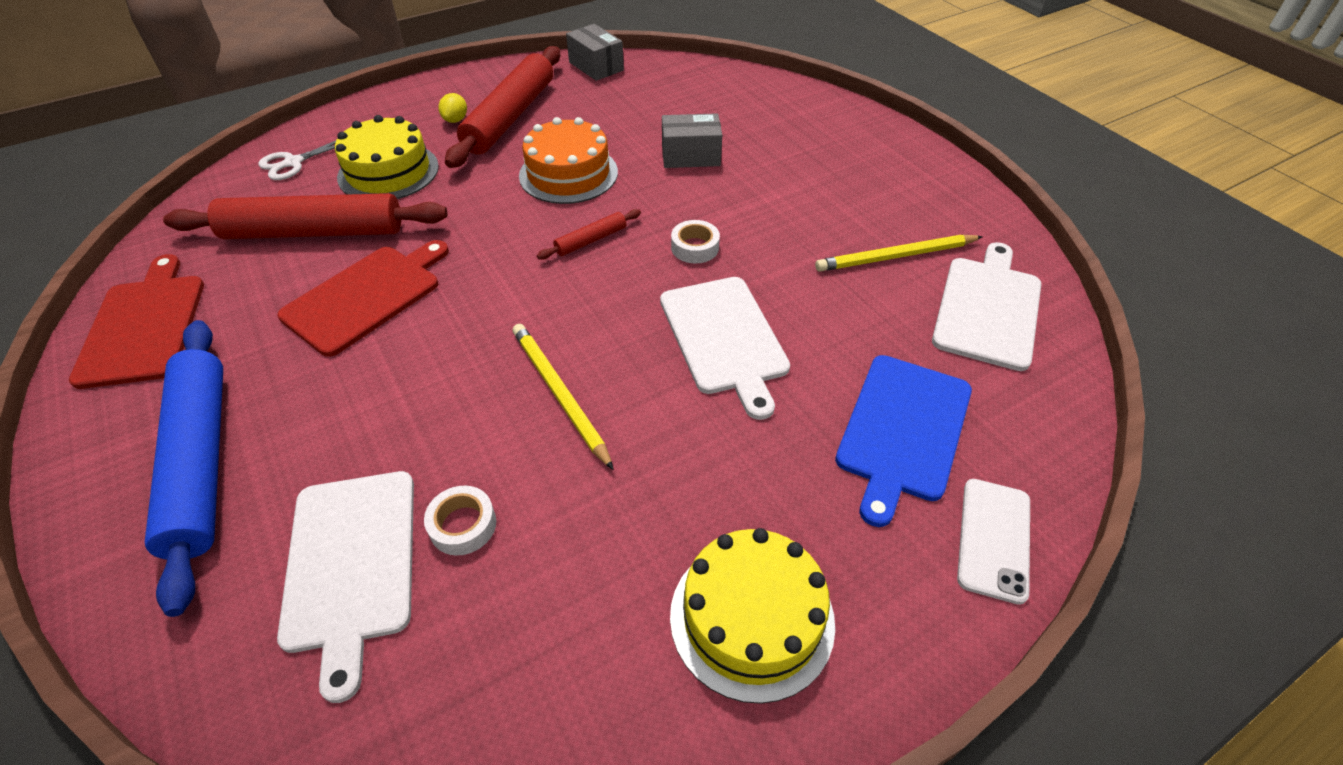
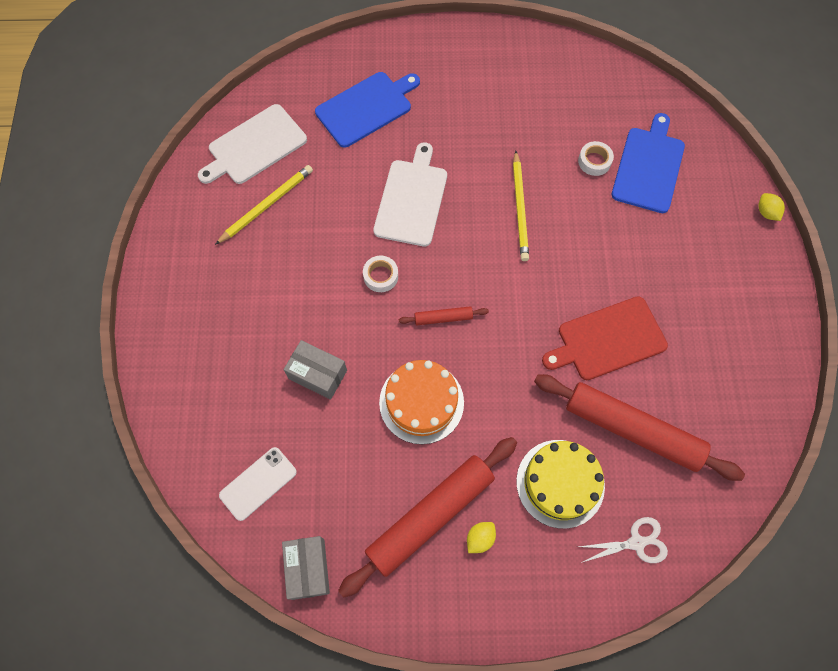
camera: 150 degrees left, 20 degrees up
(90, 583) = (766, 212): none -> yellow lemon
(144, 326) = (754, 384): red cutting board -> none
(201, 461) = (716, 257): blue rolling pin -> none
(351, 564) = (648, 167): white cutting board -> blue cutting board
(752, 618) = (492, 70): yellow cake -> none
(896, 256) = (266, 205): yellow pencil -> yellow pencil turned 60 degrees counterclockwise
(993, 539) = (374, 50): white phone -> white phone (258, 483)

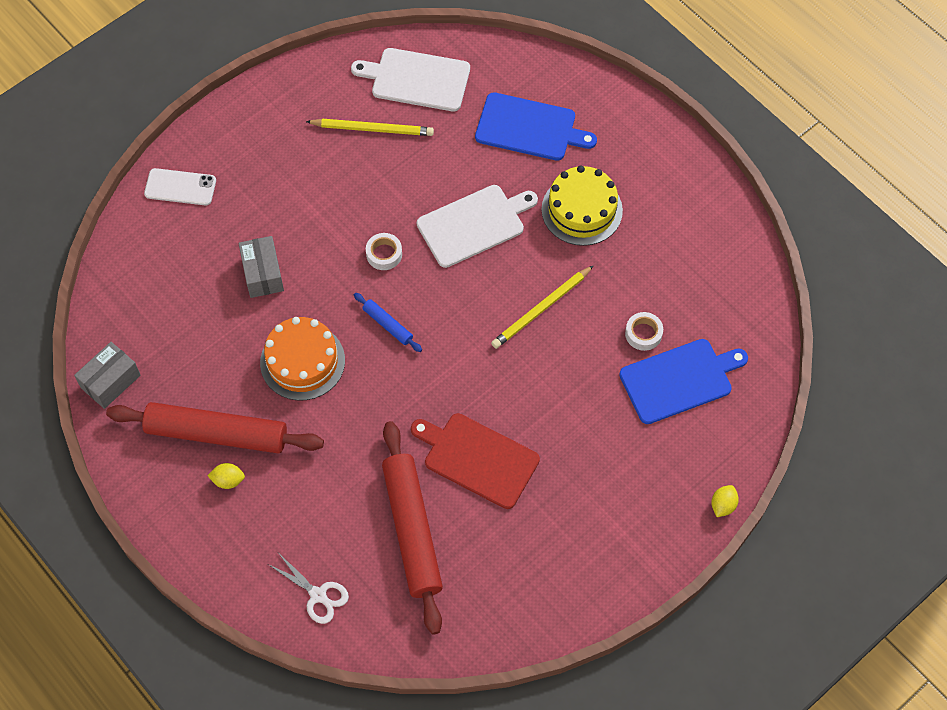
camera: 50 degrees right, 5 degrees down
(258, 483) = (145, 300): white phone -> white phone (180, 187)
(443, 318) = (388, 325): red rolling pin -> blue rolling pin
(560, 483) = (320, 507): yellow cake -> yellow cake (582, 210)

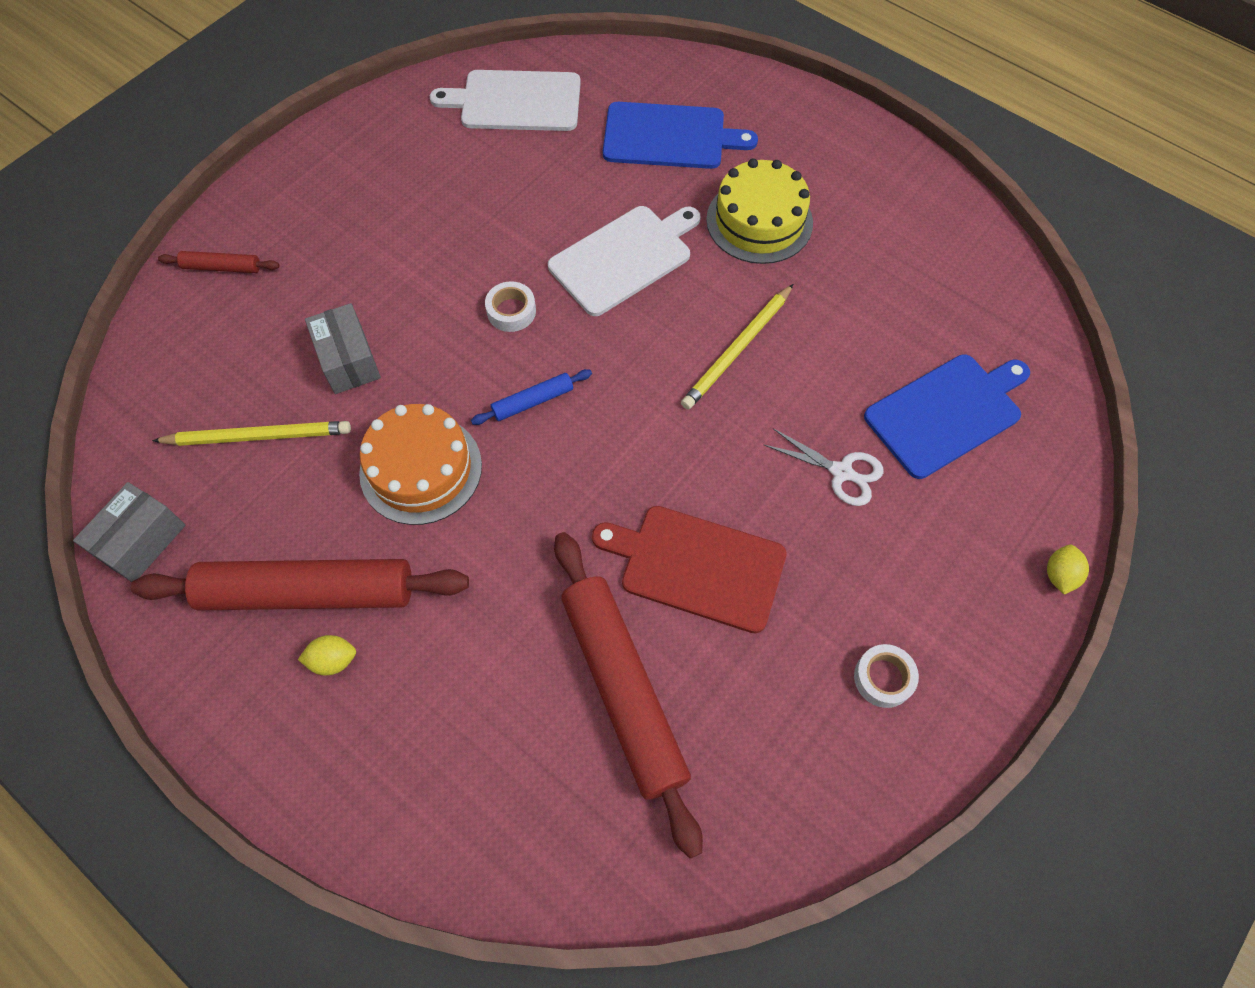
camera: 10 degrees left, 0 degrees up
(180, 187) = (222, 267): white phone -> red rolling pin
(318, 595) = (497, 821): white scissors -> white scissors (841, 472)
(372, 129) = (469, 164): yellow pencil -> yellow pencil (258, 436)
(388, 325) = (533, 401): blue rolling pin -> blue rolling pin turned 60 degrees counterclockwise
(643, 334) = (881, 360): white tape -> white tape (883, 678)

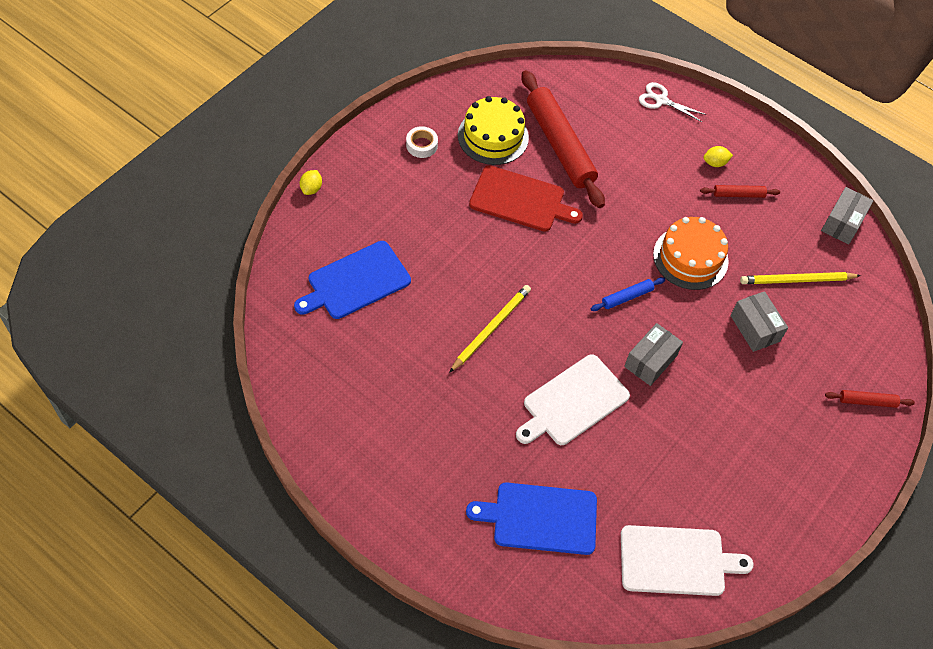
camera: 175 degrees right, 5 degrees down
(308, 592) = (738, 194): red rolling pin -> red rolling pin, size x0.44
(511, 311) = (650, 361): white tape -> grey box
(759, 221) = (469, 432): yellow cake -> yellow cake (493, 136)
(841, 472) = (430, 248): white scissors -> white scissors (661, 100)

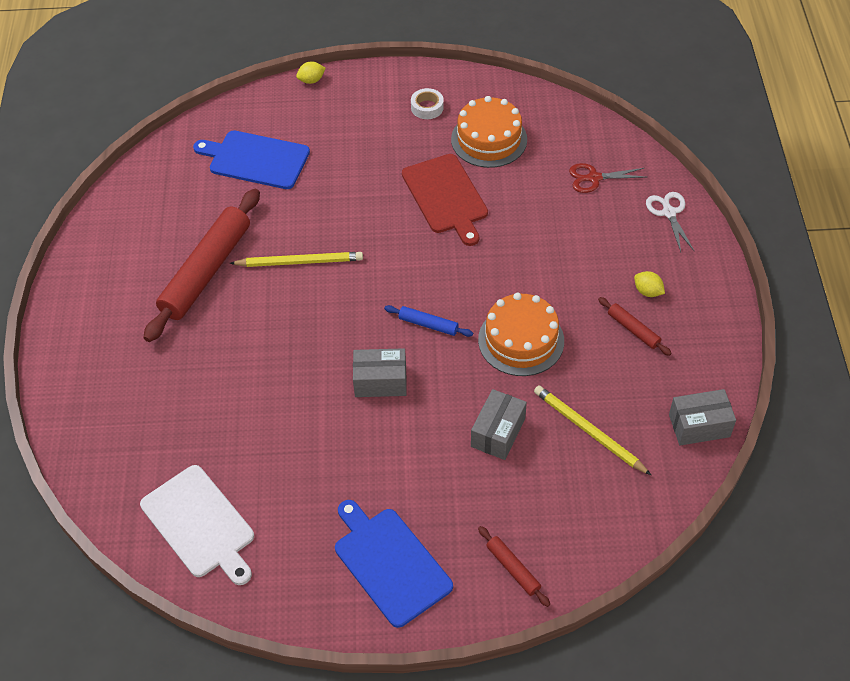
camera: 55 degrees right, 5 degrees down
(493, 136) = (489, 139): yellow cake -> orange cake
(540, 518) = (155, 407): blue cutting board -> blue cutting board (390, 563)
(560, 145) = (532, 183): red rolling pin -> red rolling pin (206, 271)
(573, 402) = (284, 357): white cutting board -> none
(591, 111) = (594, 178): none -> red scissors

